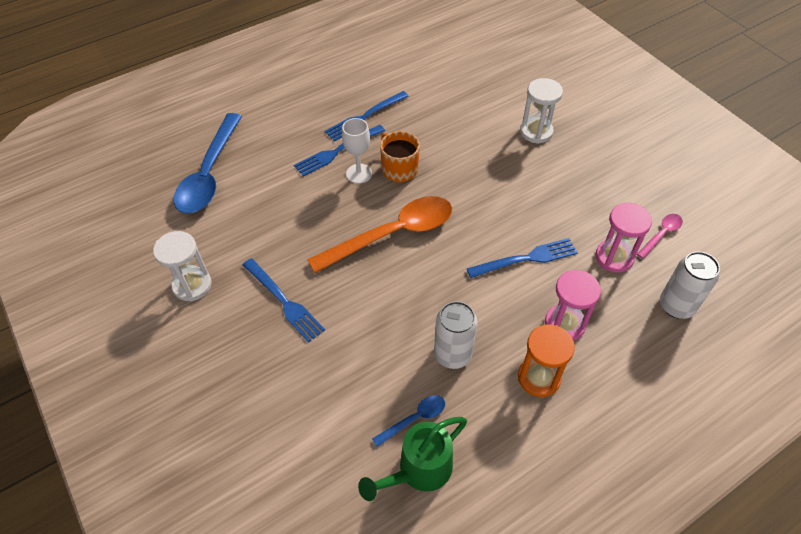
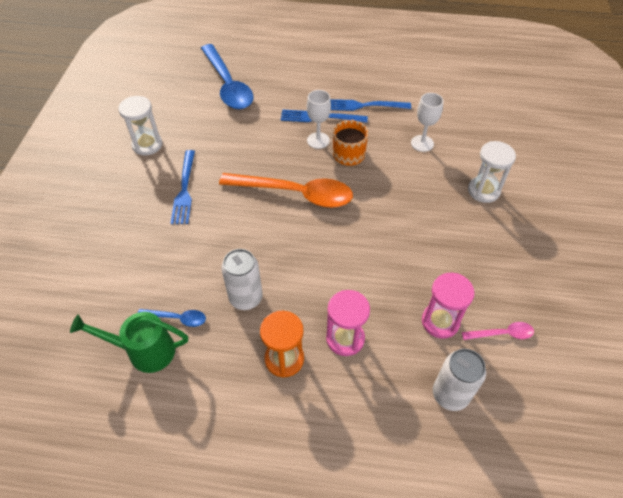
camera: 40 degrees right, 0 degrees up
(209, 173) = (228, 85): blue spoon -> blue spoon turned 75 degrees counterclockwise
(449, 121) = (422, 143): none -> white goblet
(527, 258) = (370, 274): blue fork -> none

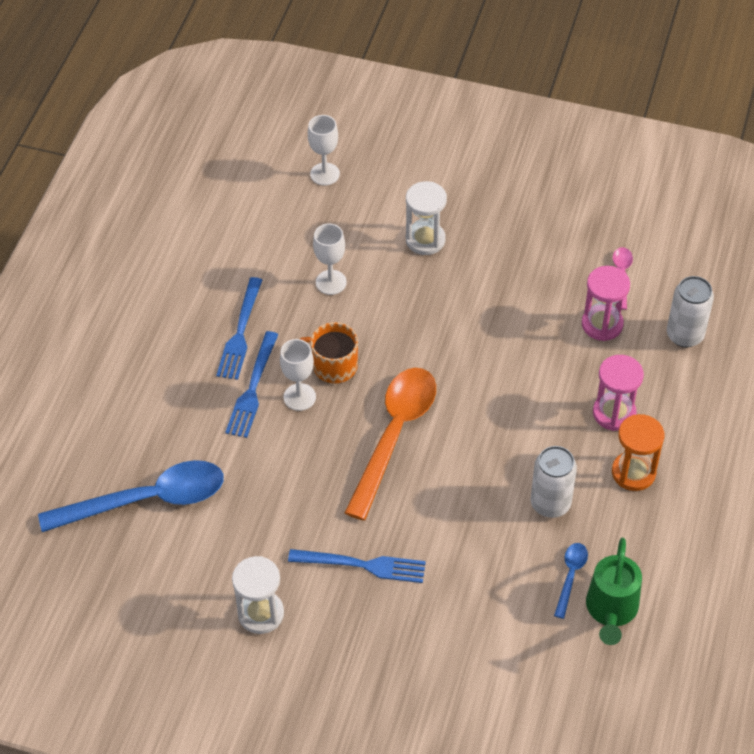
camera: 80 degrees left, 0 degrees up
(520, 127) = (325, 174): none -> white goblet

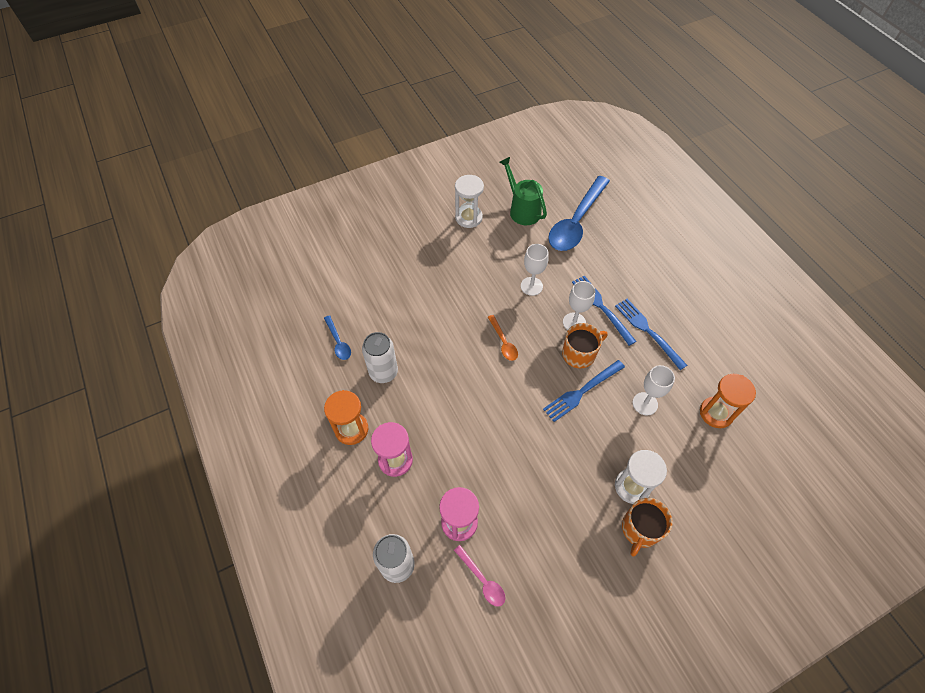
camera: 135 degrees right, 5 degrees up
(280, 230) = (716, 413): none -> orange hourglass
(325, 174) = (749, 480): white goblet -> white goblet (531, 286)
(363, 565) = (447, 269): blue fork -> blue fork (581, 392)
(394, 435) = (503, 342): orange spoon -> orange spoon, size x0.44
(456, 212) = (640, 529): none -> orange mug
(611, 611) = (302, 341): green watering can -> green watering can (522, 209)

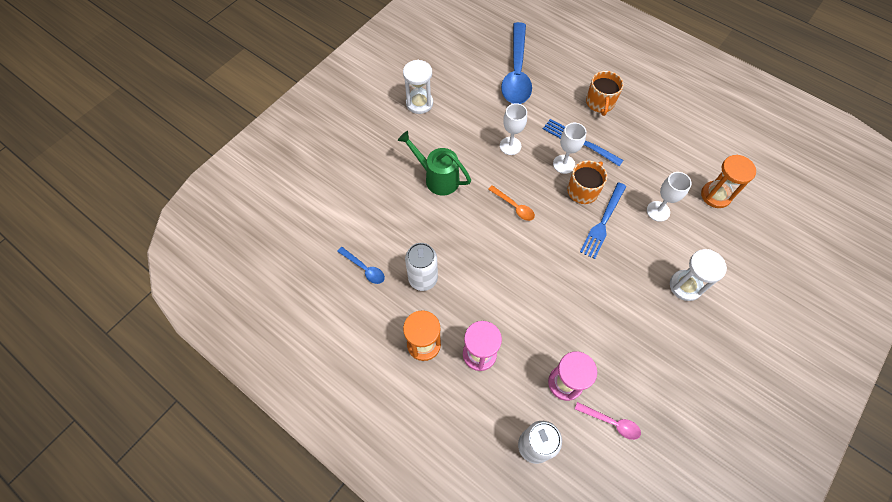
camera: 25 degrees left, 5 degrees up
(522, 209) = (463, 78): green watering can -> green watering can (437, 178)
(640, 529) = (710, 318): orange mug -> orange mug (600, 103)
(647, 331) = (627, 147): blue fork -> none

